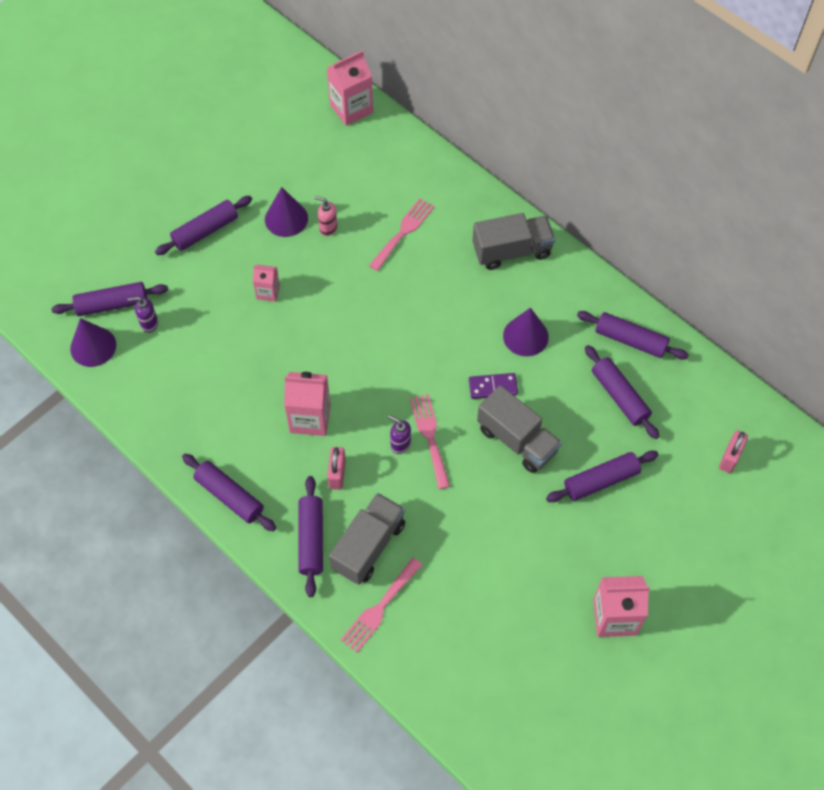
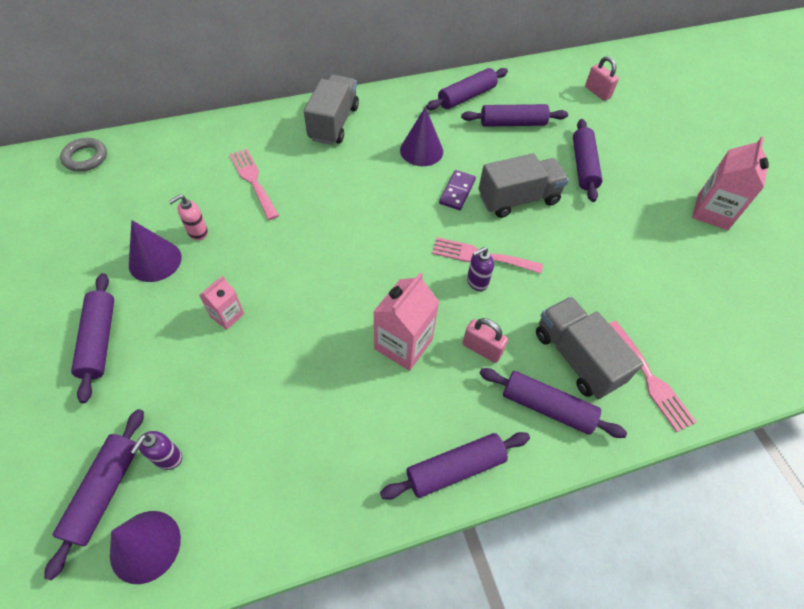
camera: 65 degrees left, 5 degrees down
(351, 108) = (85, 158): pink carton -> grey ring

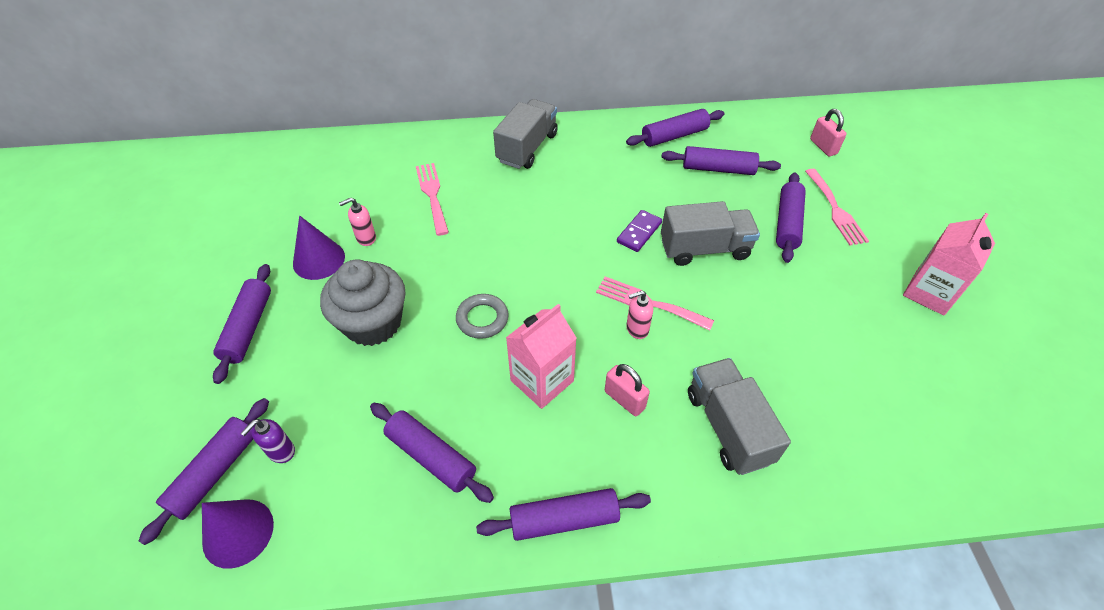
camera: 15 degrees right, 5 degrees down
(85, 158) = (281, 154): grey ring -> grey ring (482, 319)
(227, 315) = (373, 323): pink carton -> grey cupcake
(421, 150) = (611, 186): purple cone -> none
(477, 282) = (637, 329): purple soap dispenser -> pink soap dispenser
(547, 407) = (681, 474): purple rolling pin -> purple rolling pin (431, 456)
(650, 379) = (808, 465): pink fork -> pink fork (836, 210)

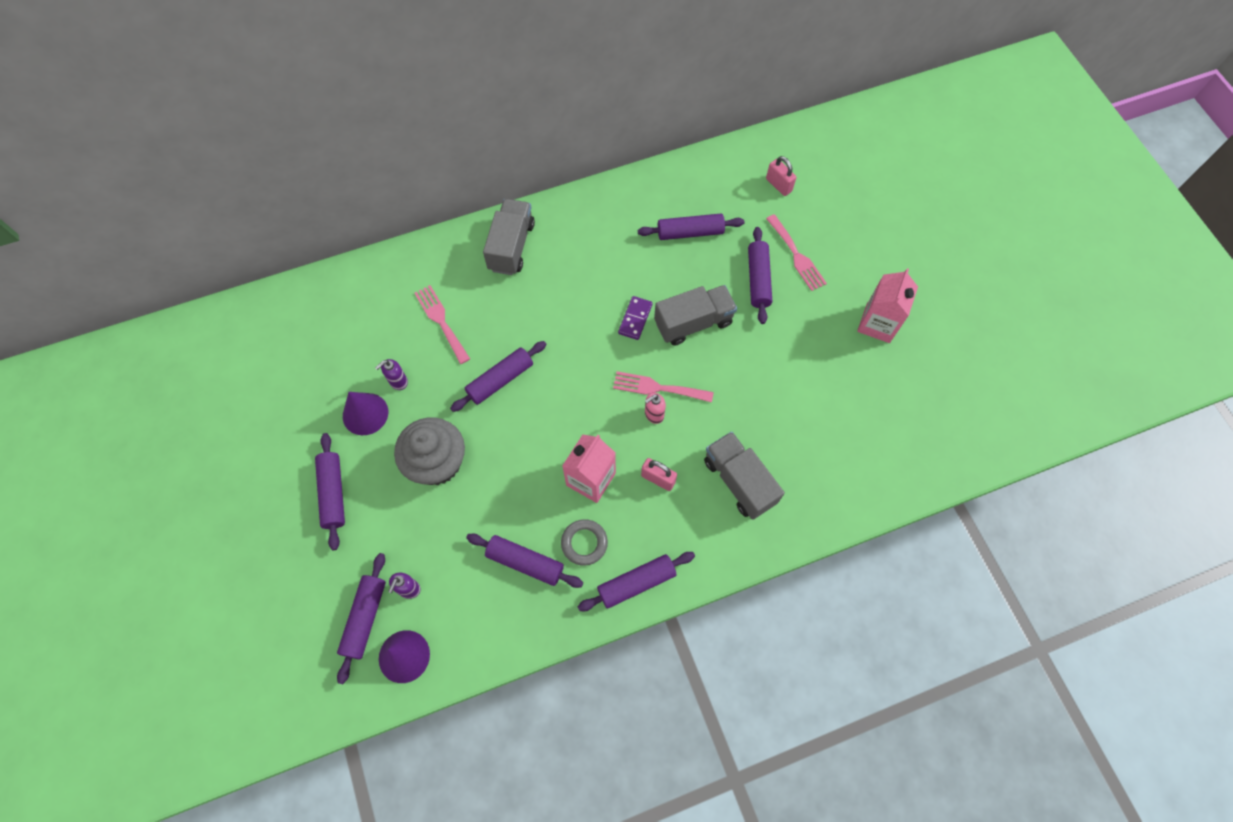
camera: 15 degrees left, 15 degrees up
(366, 238) = (398, 381): pink soap dispenser -> purple soap dispenser
(482, 319) = (526, 436): grey ring -> grey ring (584, 543)
(674, 136) = (643, 201): purple rolling pin -> purple rolling pin (500, 380)

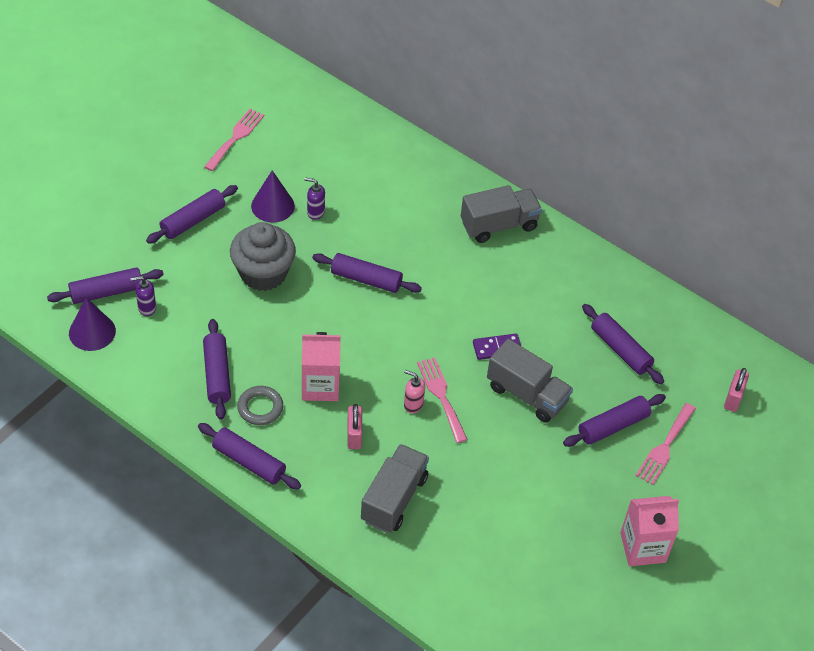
camera: 55 degrees right, 15 degrees down
(441, 321) = (390, 213): pink fork -> pink fork (236, 137)

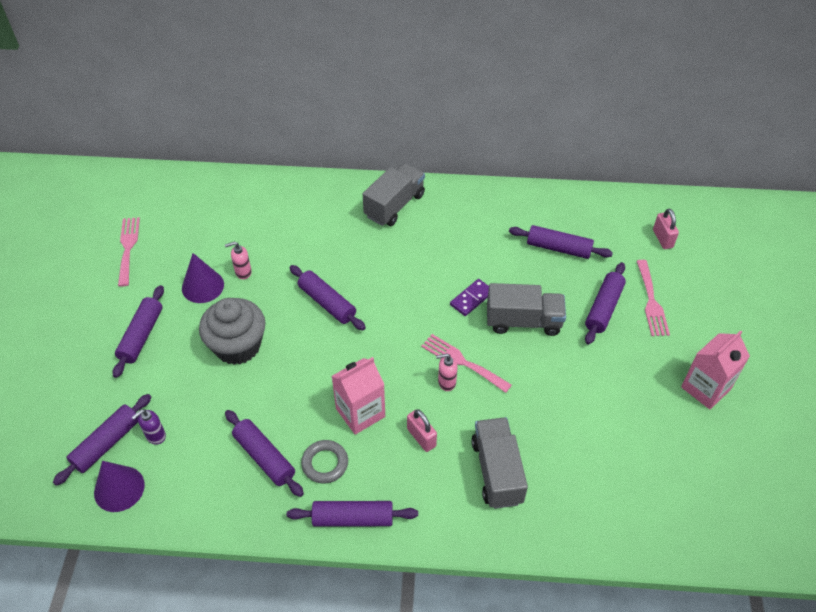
camera: 30 degrees left, 0 degrees up
(315, 212) = (243, 272): purple soap dispenser -> pink soap dispenser
(366, 279) = (327, 303): purple rolling pin -> purple rolling pin turned 60 degrees clockwise

